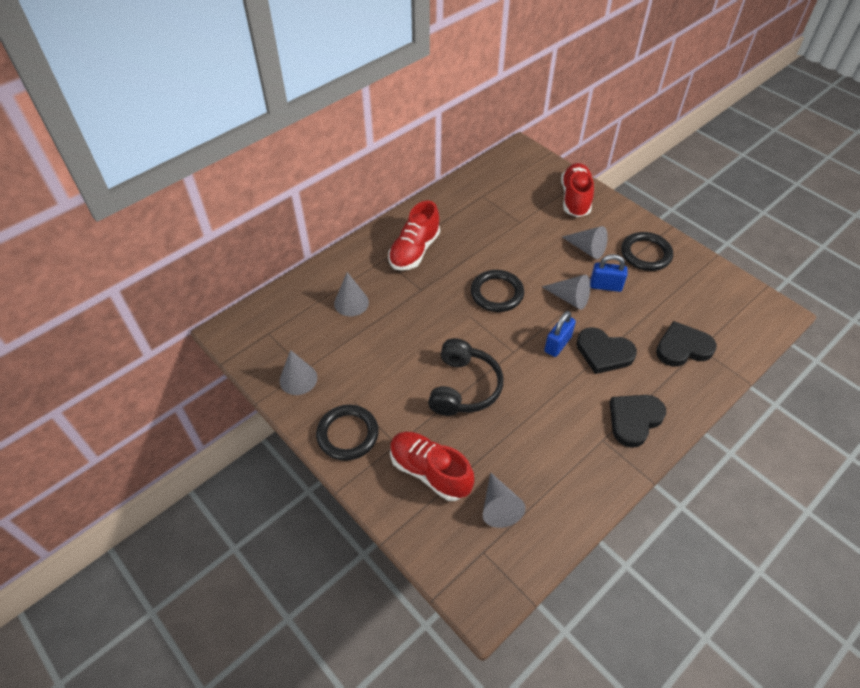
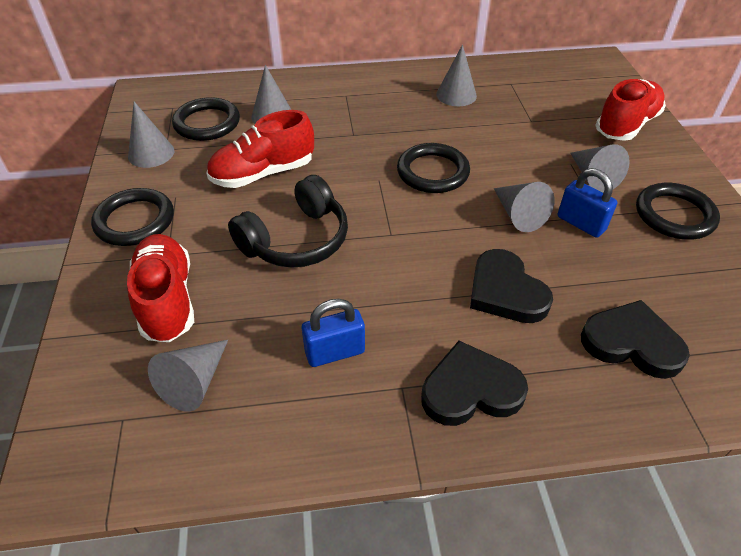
camera: 35 degrees right, 5 degrees down
(310, 333) = (207, 123): none -> black ring
(414, 251) = (384, 100): red shoe -> red shoe (263, 174)
(457, 223) = (456, 95): none -> grey cone
(557, 344) = (453, 253): blue padlock -> blue padlock (335, 352)

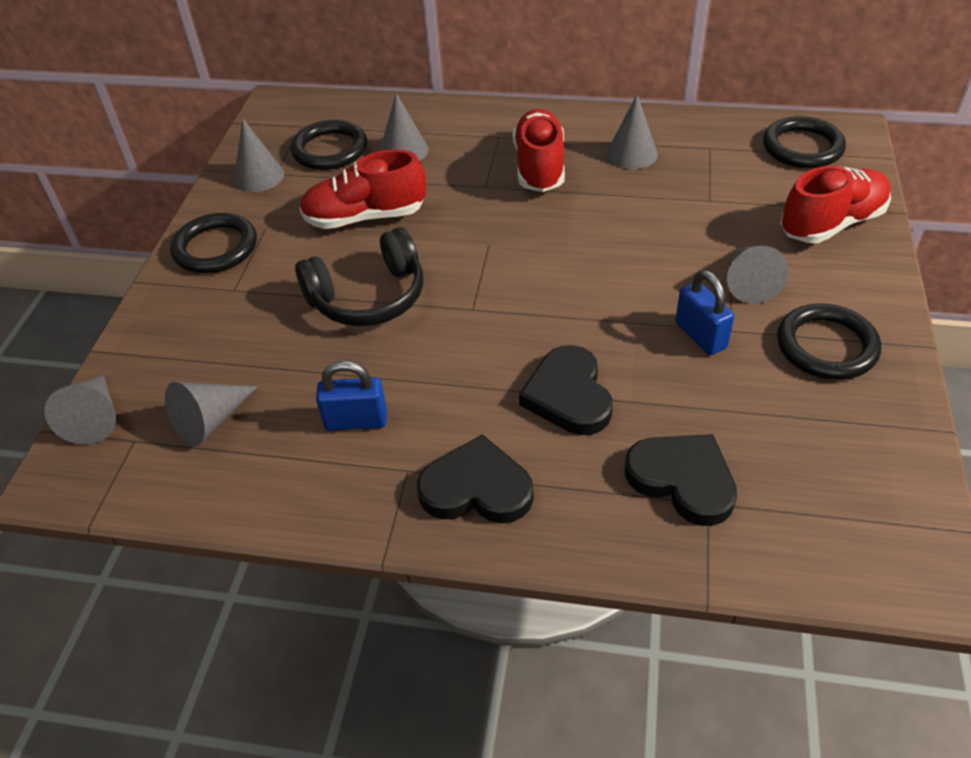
camera: 20 degrees right, 0 degrees up
(167, 300) = (216, 335): red shoe -> red shoe (539, 167)
(432, 172) = (555, 245): black ring -> black ring (802, 147)
(518, 215) = (630, 312): grey cone -> grey cone (95, 418)

